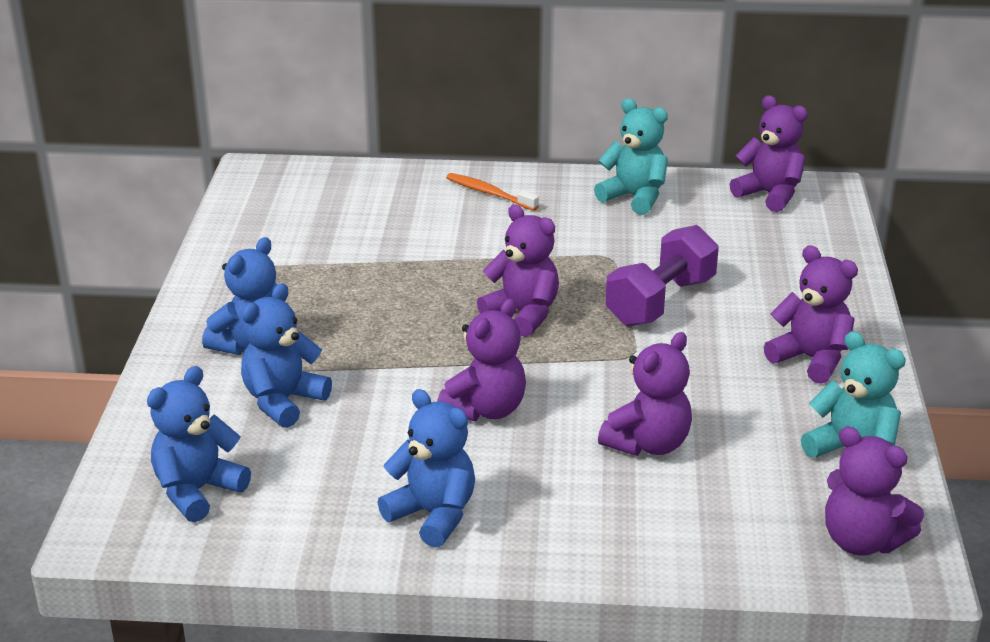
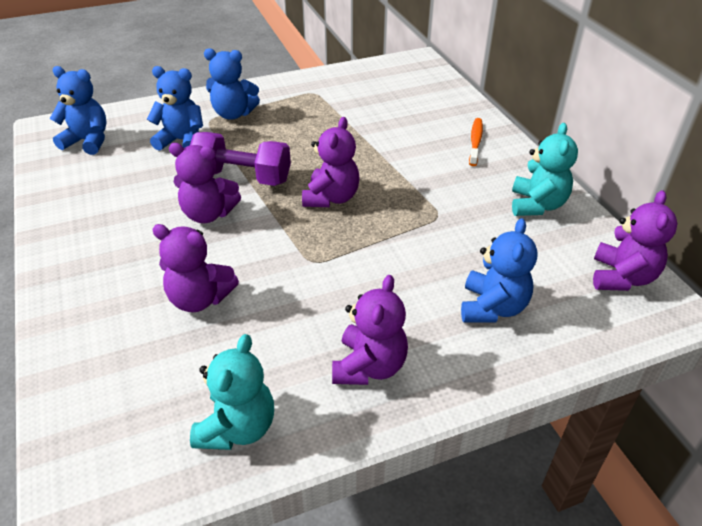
camera: 65 degrees right, 10 degrees up
(433, 515) = (87, 225): blue teddy bear -> blue teddy bear (492, 307)
(660, 301) = (395, 257): purple dumbbell -> purple dumbbell (242, 177)
(861, 541) = (109, 462): purple teddy bear -> none

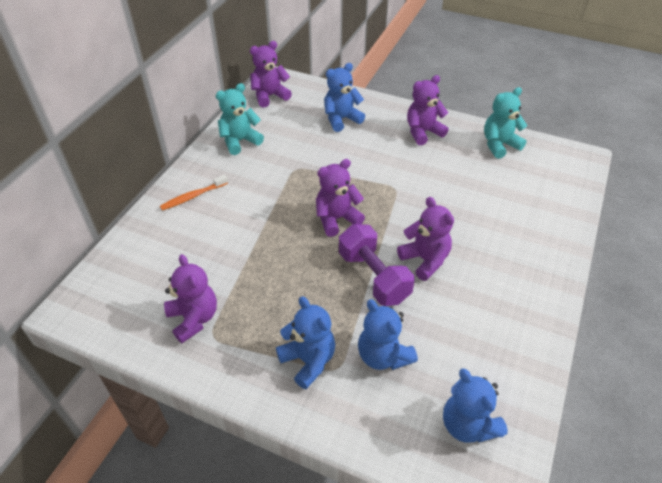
camera: 135 degrees left, 5 degrees up
(200, 299) = (475, 206): purple teddy bear -> purple teddy bear (194, 319)

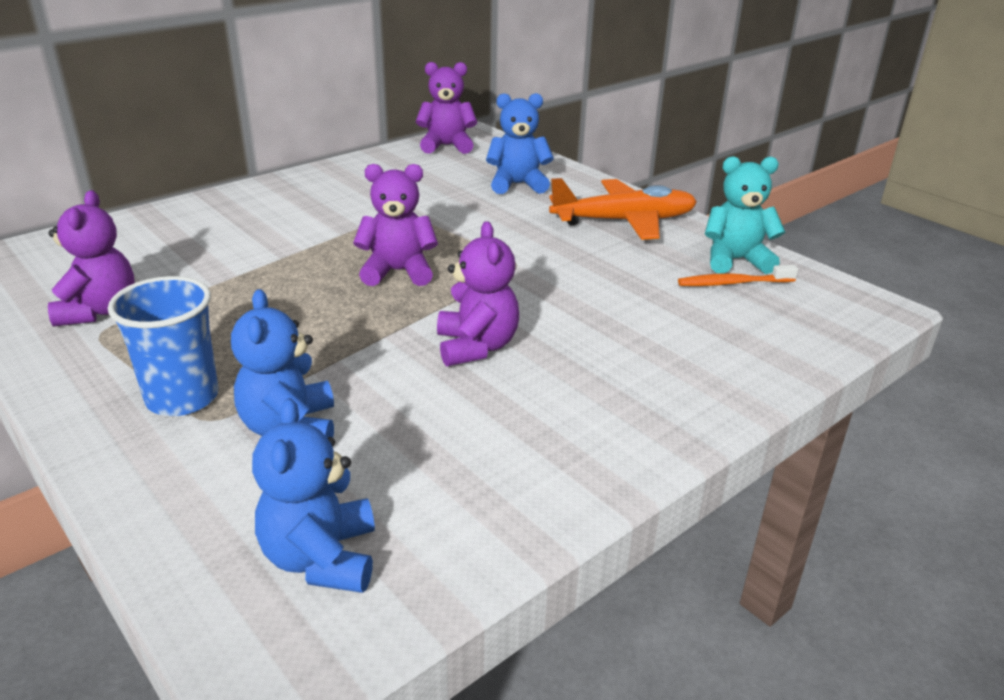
camera: 25 degrees right, 15 degrees down
(193, 196) = (243, 206): orange toothbrush -> orange toothbrush (733, 283)
(240, 141) = (360, 174): turquoise teddy bear -> none
(308, 361) = (182, 398): blue teddy bear -> blue cup
(373, 277) = (379, 342): purple dumbbell -> none
(423, 132) = (624, 221): purple teddy bear -> orange plane

